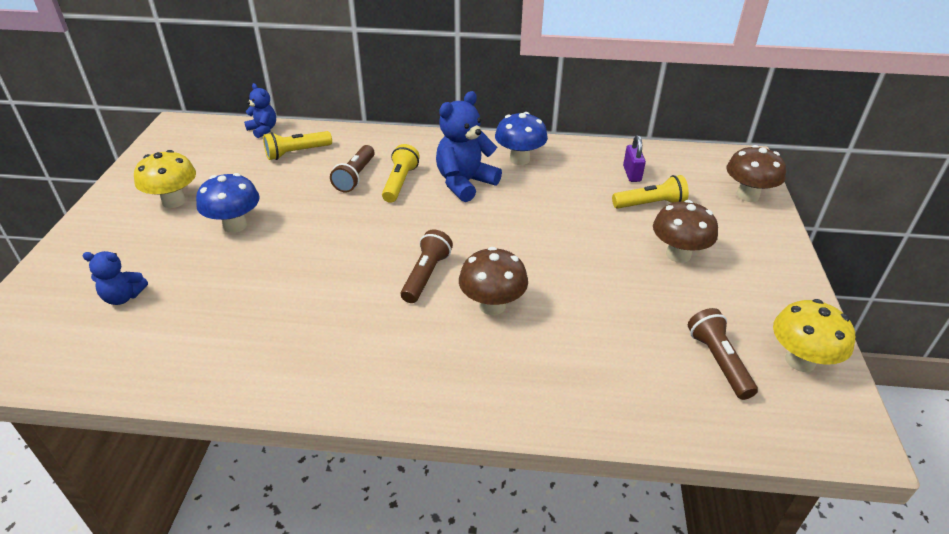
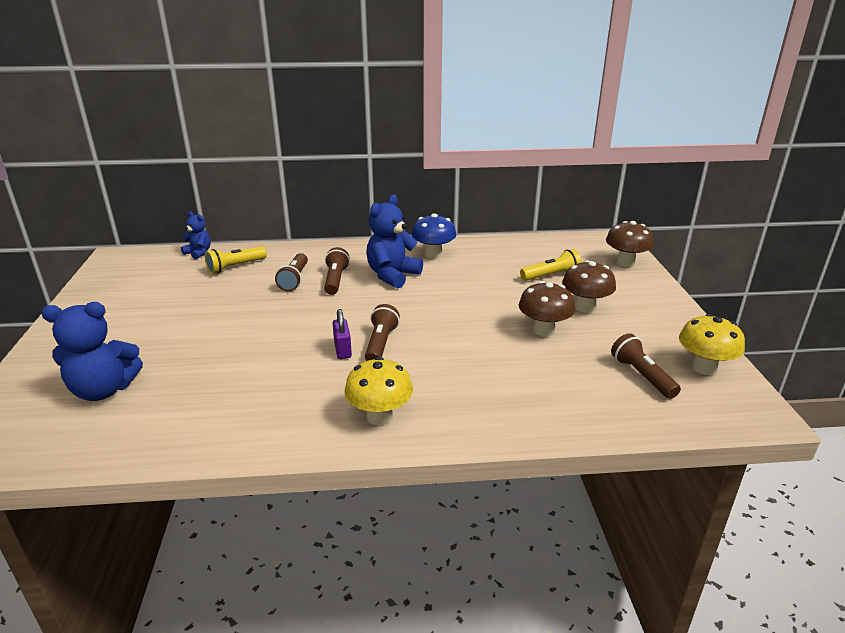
camera: 10 degrees left, 10 degrees down
(123, 297) = (104, 390): blue teddy bear -> blue teddy bear, size x1.78
(174, 201) = (130, 313): yellow mushroom -> yellow mushroom (379, 416)
(235, 225) = (195, 325): blue mushroom -> none
(400, 183) = (335, 280): yellow flashlight -> brown flashlight
(492, 305) = (445, 359): brown mushroom -> brown mushroom (544, 330)
(632, 174) = (529, 256): purple padlock -> purple padlock (342, 350)

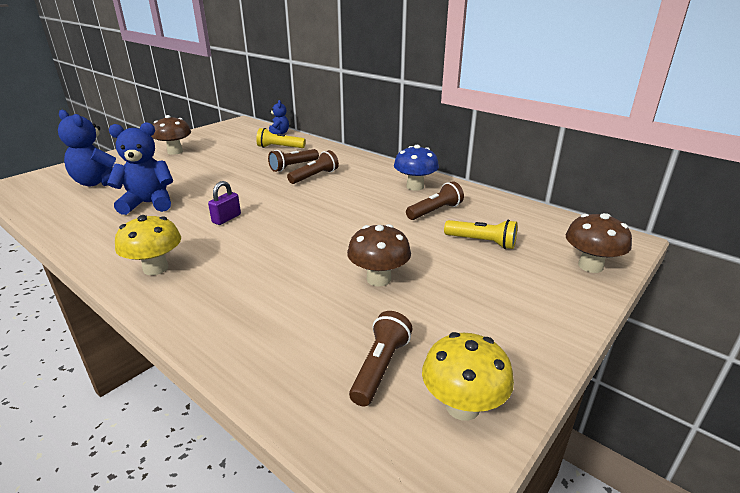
camera: 45 degrees right, 0 degrees up
(381, 344) = (253, 226): brown flashlight -> brown flashlight (435, 211)
(392, 275) = (355, 188): blue teddy bear -> blue teddy bear (148, 204)
(585, 307) = (457, 281): brown mushroom -> brown mushroom (175, 152)

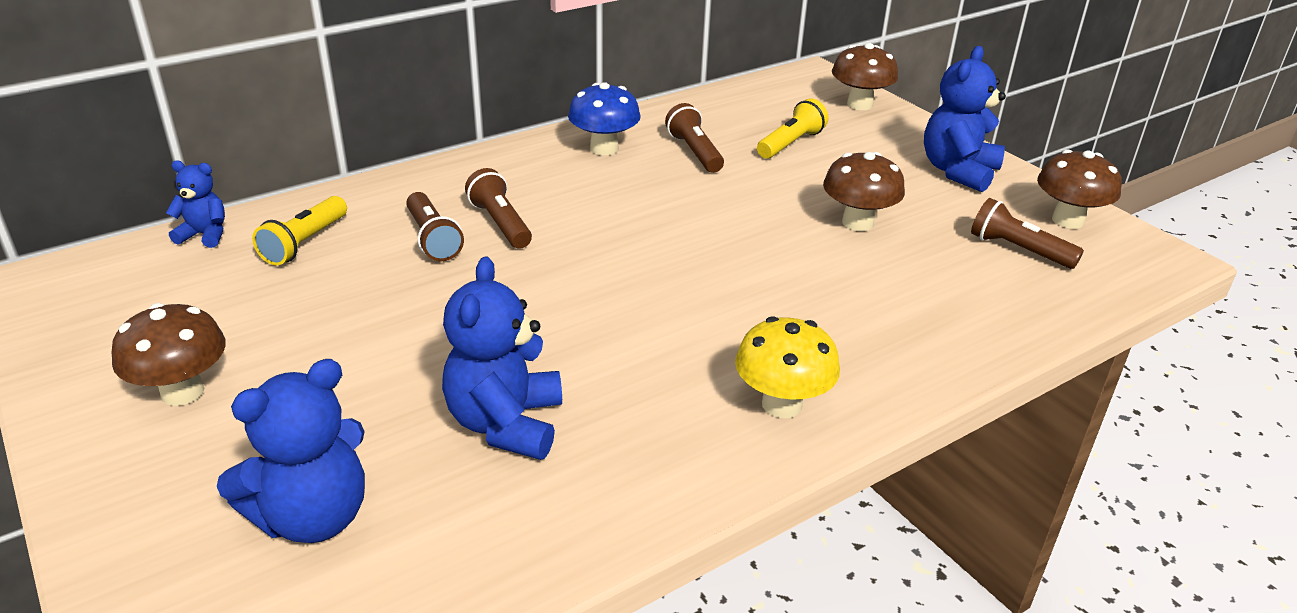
camera: 75 degrees left, 5 degrees up
(226, 218) = (629, 327): purple padlock -> none
(462, 406) = (1067, 220): yellow mushroom -> brown mushroom
(510, 326) = (958, 171): none -> blue teddy bear

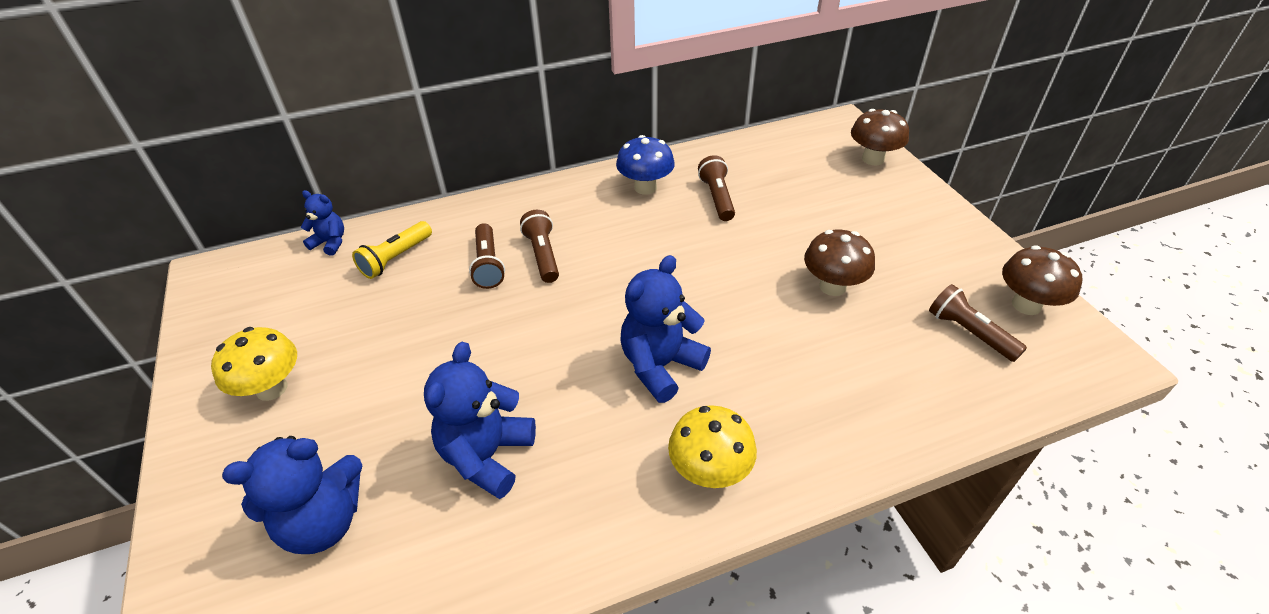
camera: 15 degrees right, 10 degrees up
(182, 392) = (271, 388): brown mushroom -> yellow mushroom
(791, 143) = (800, 196): yellow flashlight -> none
(958, 171) = (939, 239): blue teddy bear -> blue teddy bear (660, 366)

